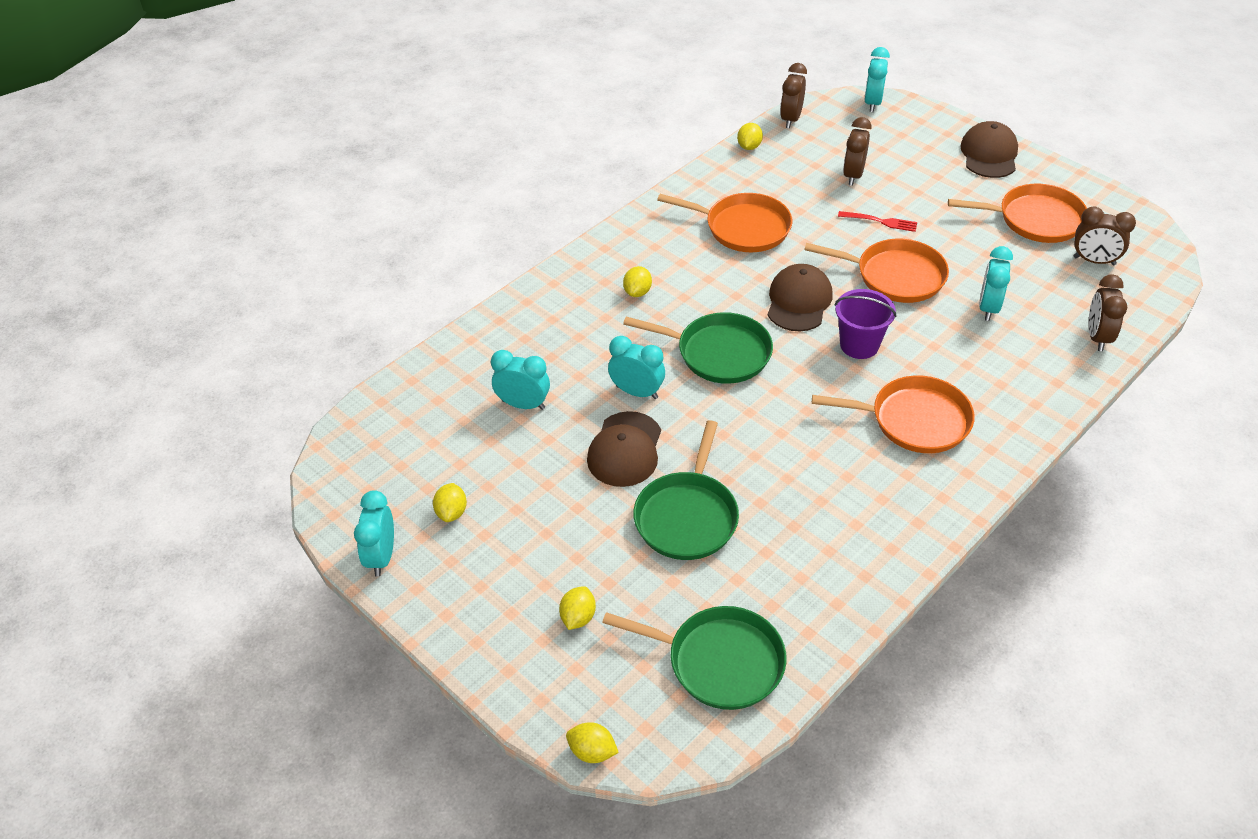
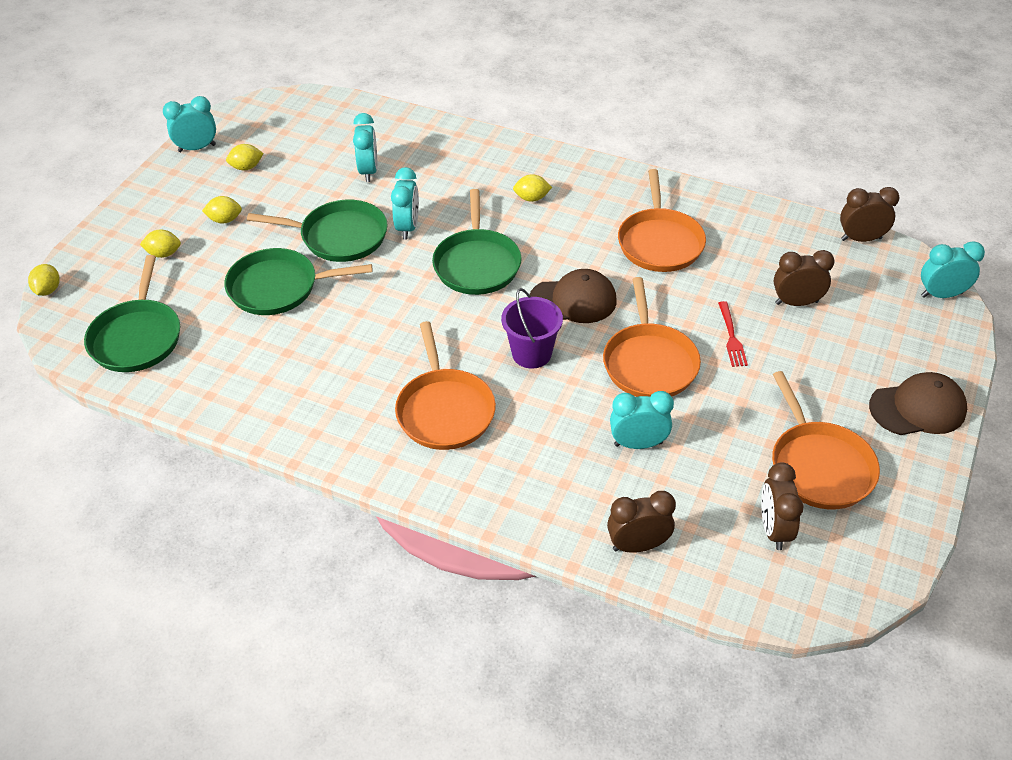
camera: 70 degrees right, 0 degrees up
(625, 449) = (339, 236): brown cap -> green pan
(749, 147) = (791, 219): yellow lemon -> yellow lemon (225, 220)

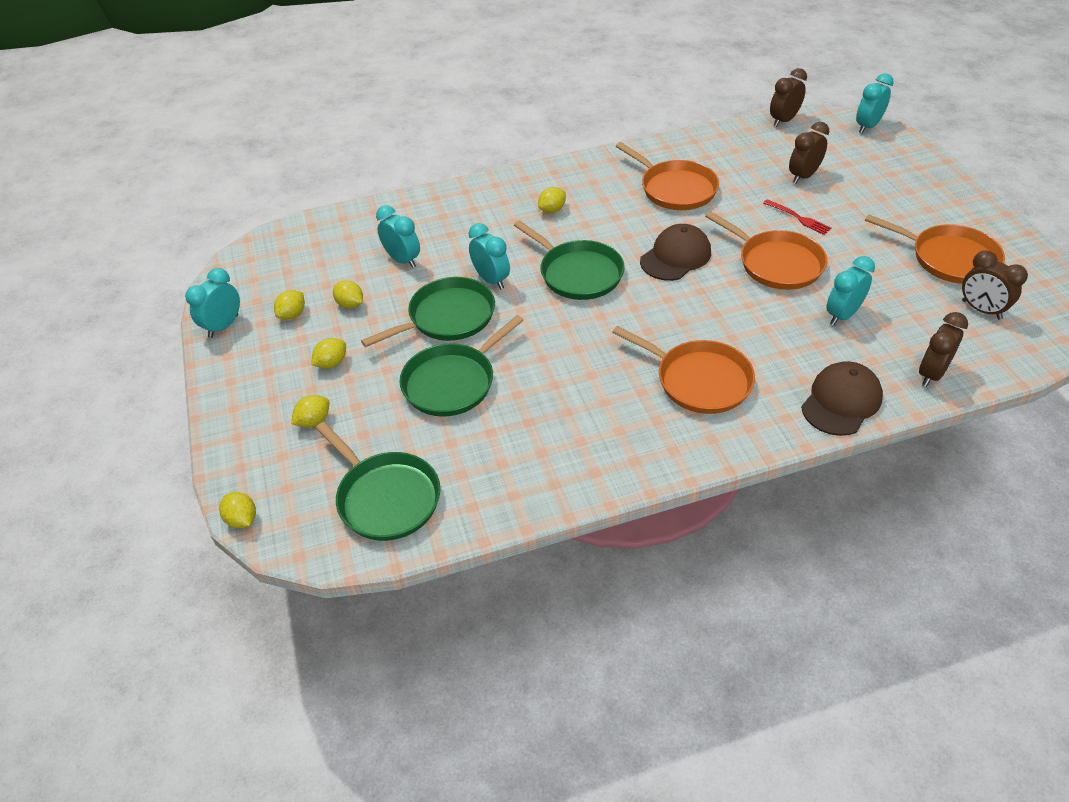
camera: 40 degrees left, 0 degrees up
(291, 184) = (350, 304): none -> yellow lemon
(531, 353) = (699, 306): purple bucket -> none
(918, 408) = (946, 194): brown cap -> brown cap (841, 401)

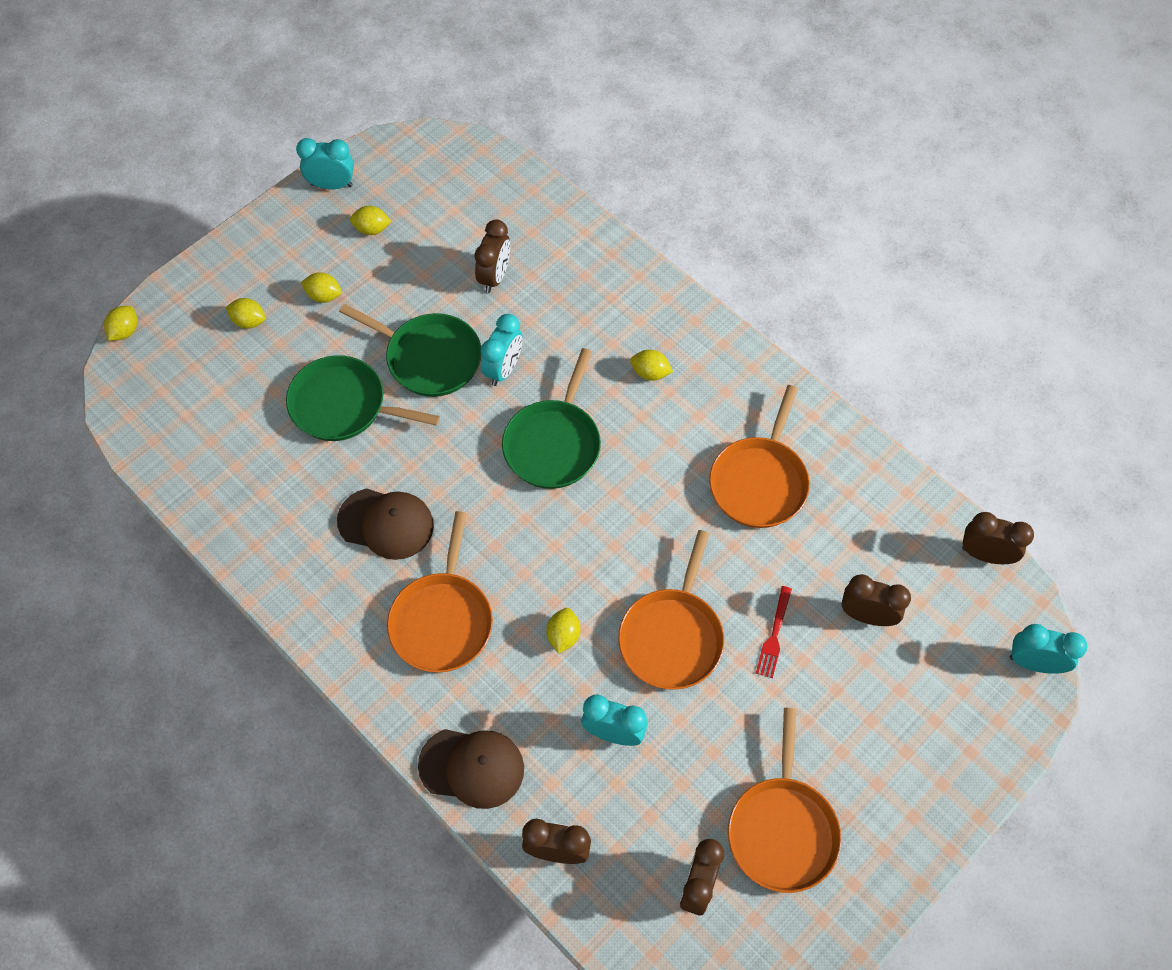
camera: 60 degrees right, 15 degrees up
(350, 304) = (408, 267): yellow lemon -> yellow lemon (563, 636)
(386, 498) = (187, 422): green pan -> none
(402, 260) = (494, 276): turquoise clock -> brown clock
(675, 256) = (631, 528): brown cap -> brown cap (386, 523)

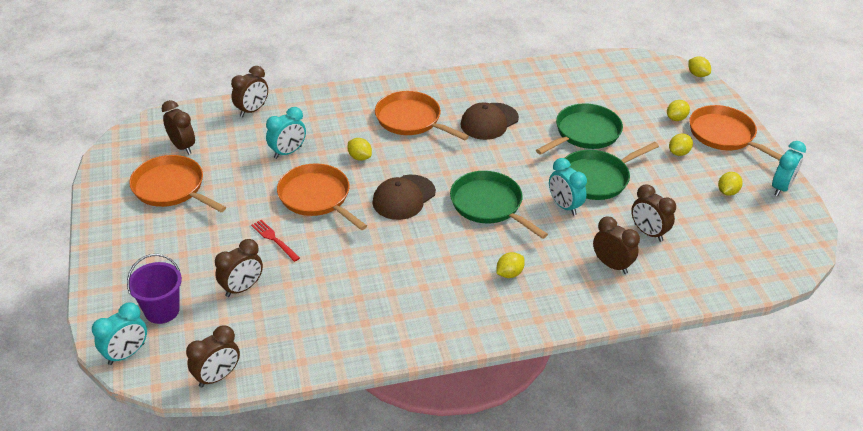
camera: 120 degrees right, 20 degrees down
(472, 767) = (322, 100): brown cap -> brown cap (403, 197)
(570, 290) = (611, 265): none -> brown clock
(759, 482) = (379, 286): orange pan -> orange pan (724, 135)
(959, 674) = (162, 310): none -> purple bucket

